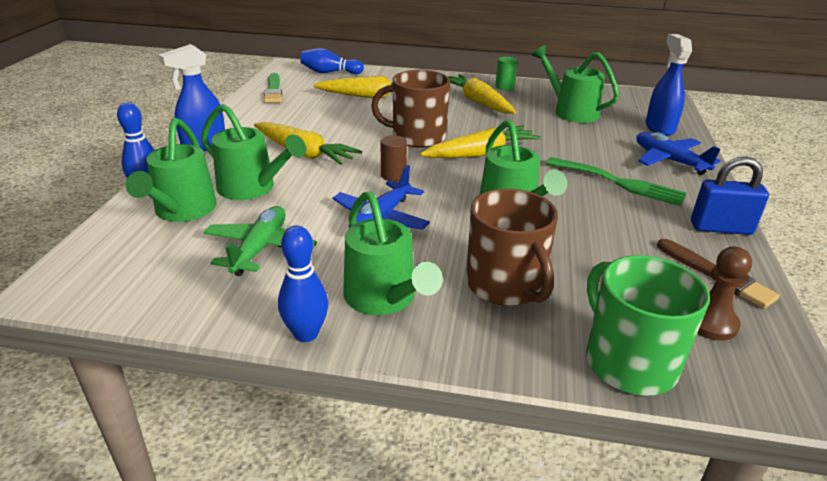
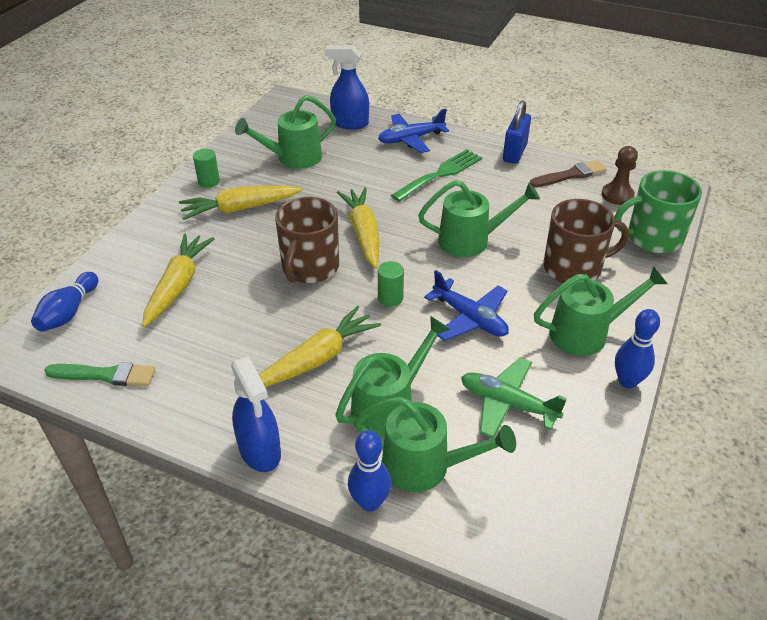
camera: 75 degrees left, 10 degrees up
(393, 175) = (390, 298): brown cylinder -> green cylinder

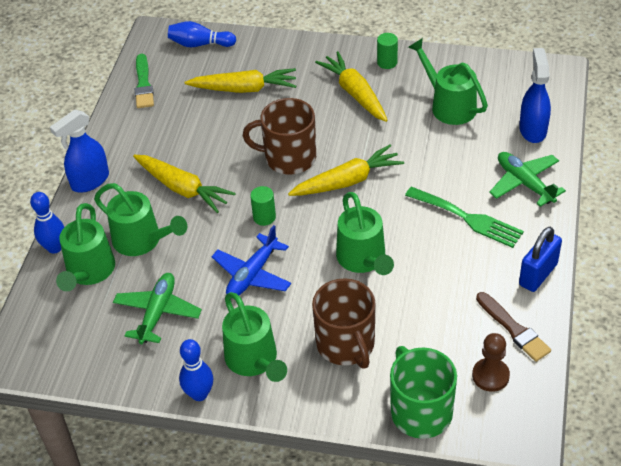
camera: 80 degrees right, 5 degrees up
(411, 139) = (524, 183): blue plane -> green plane
(514, 153) = (538, 274): blue padlock -> blue padlock turned 60 degrees counterclockwise

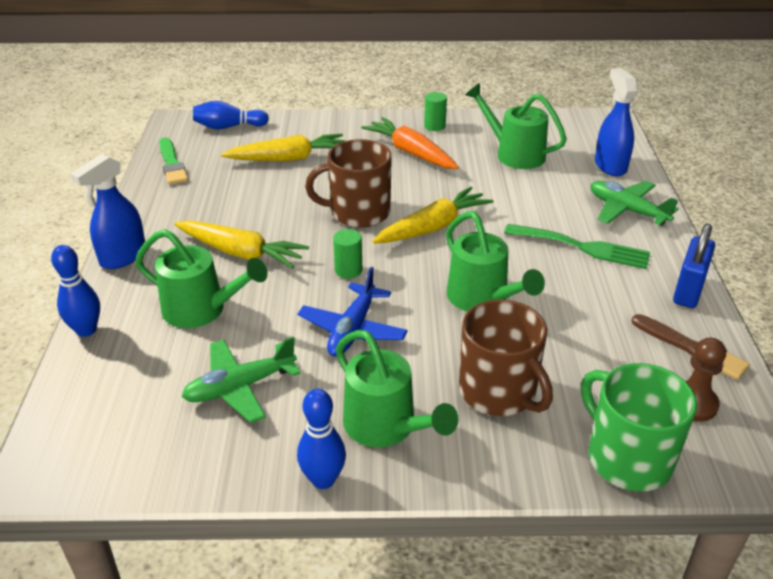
camera: 15 degrees left, 10 degrees down
(89, 272) = (137, 352): green watering can -> none
(157, 313) = (240, 387): green plane -> green plane turned 120 degrees counterclockwise
(355, 93) = (411, 152): yellow carrot -> orange carrot

